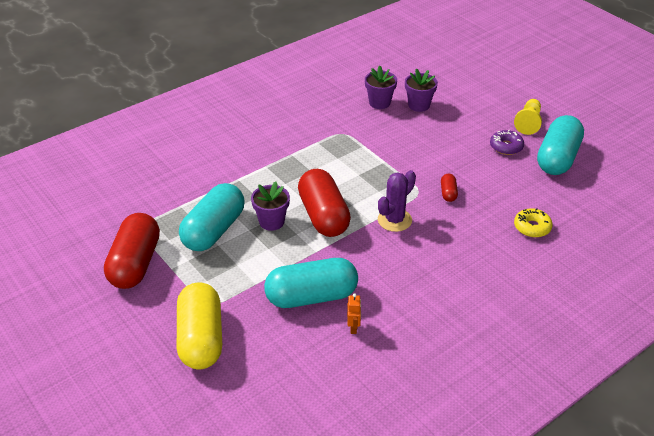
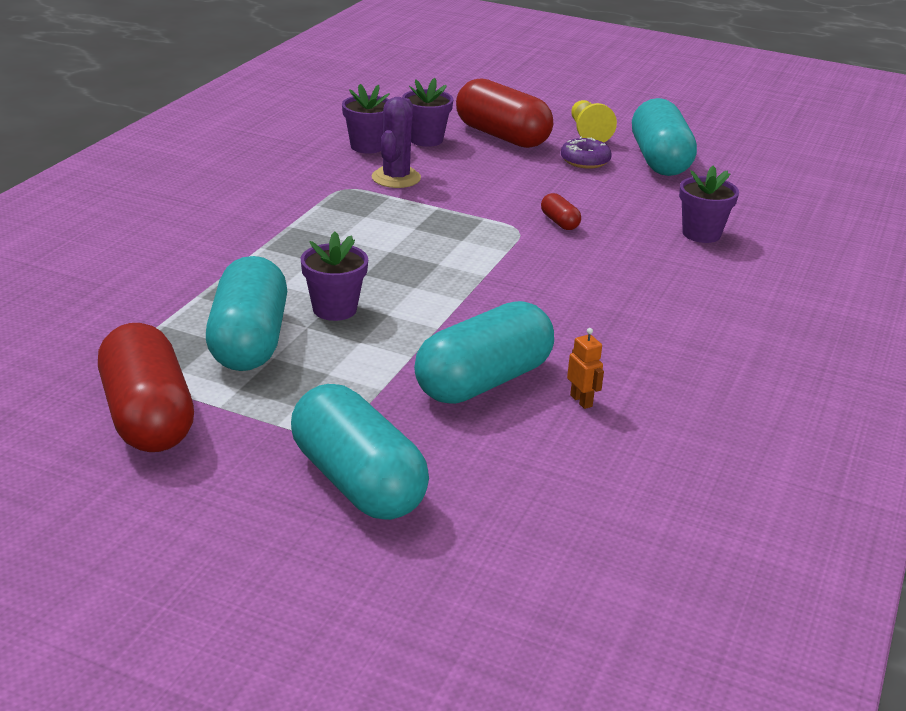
camera: 30 degrees left, 10 degrees down
(201, 338) = (358, 482): yellow capsule -> turquoise capsule
(323, 216) = (408, 285): red capsule -> red capsule (502, 136)
(394, 220) = (516, 266): purple cactus -> purple cactus (396, 178)
(532, 227) = (701, 234): yellow donut -> purple flower pot

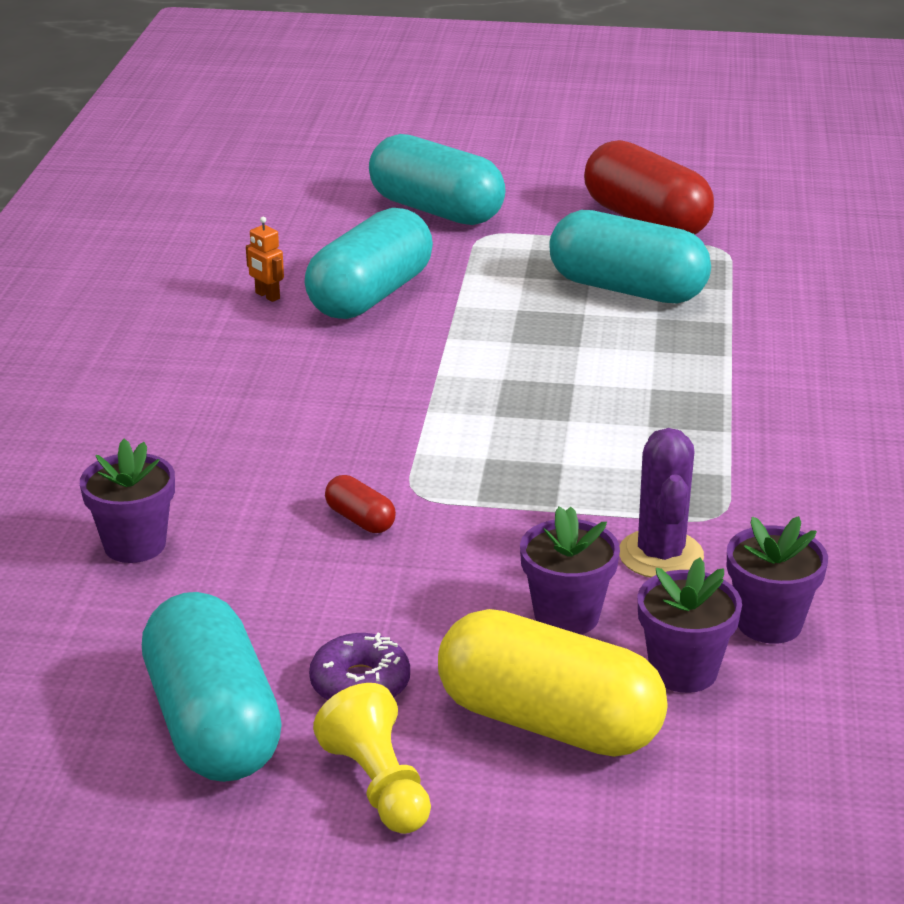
camera: 165 degrees right, 0 degrees up
(249, 341) = (627, 289): turquoise capsule -> turquoise capsule turned 45 degrees counterclockwise
(334, 309) = (572, 335): purple flower pot -> purple flower pot (566, 616)
(502, 136) = (549, 722): red capsule -> yellow capsule

